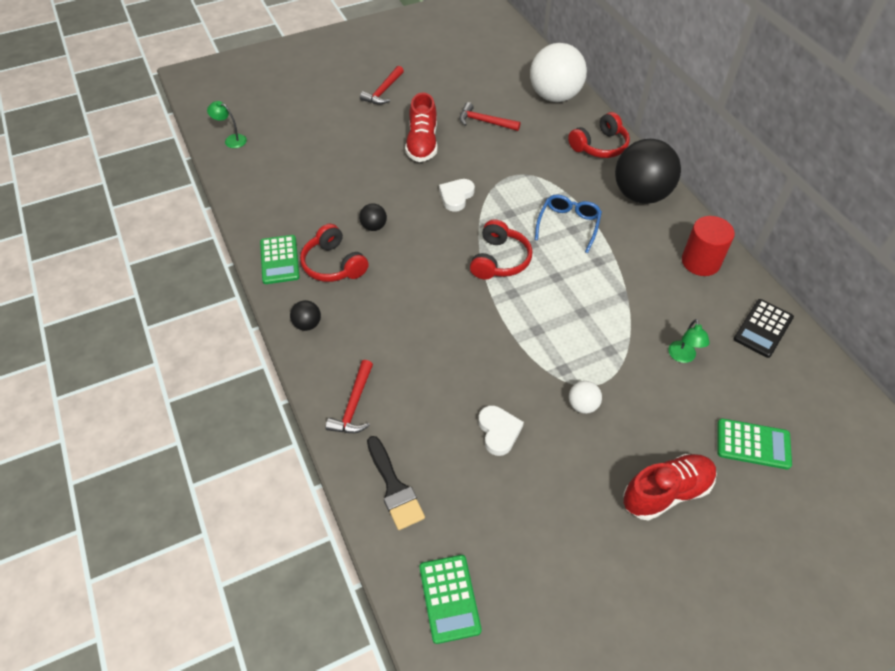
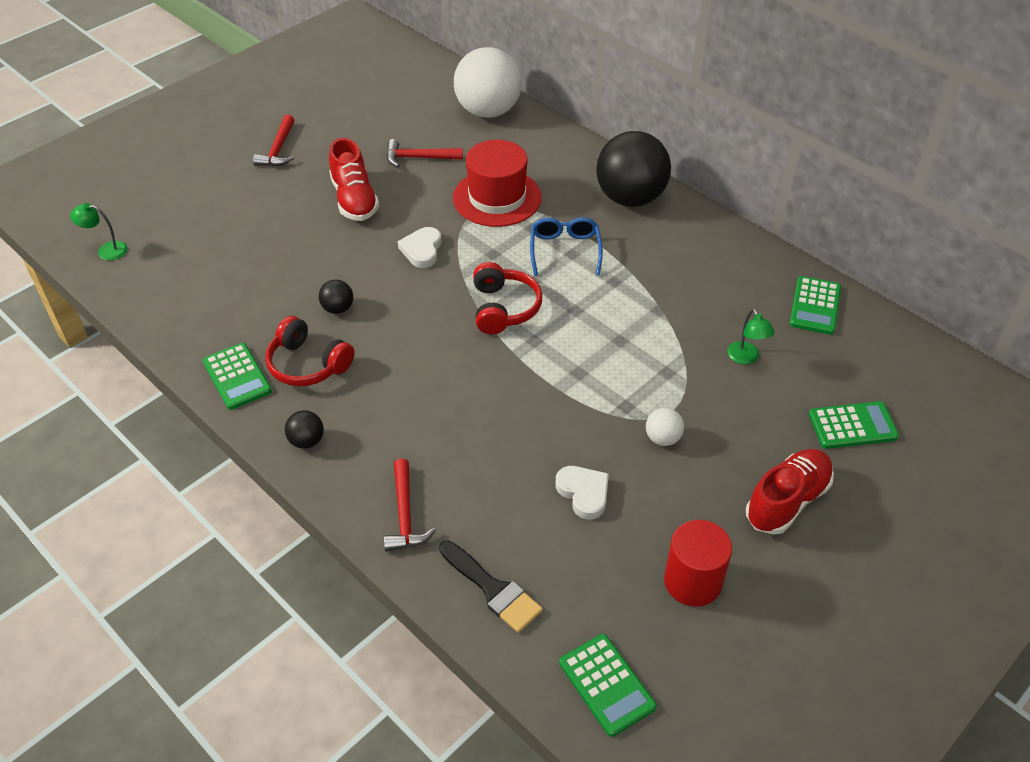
camera: 20 degrees left, 5 degrees down
(532, 168) = (497, 198): none -> red hat
(600, 146) = (563, 155): red headphones -> none
(700, 262) = (723, 254): red cylinder -> red cylinder (692, 581)
(763, 328) = (815, 306): black calculator -> green calculator

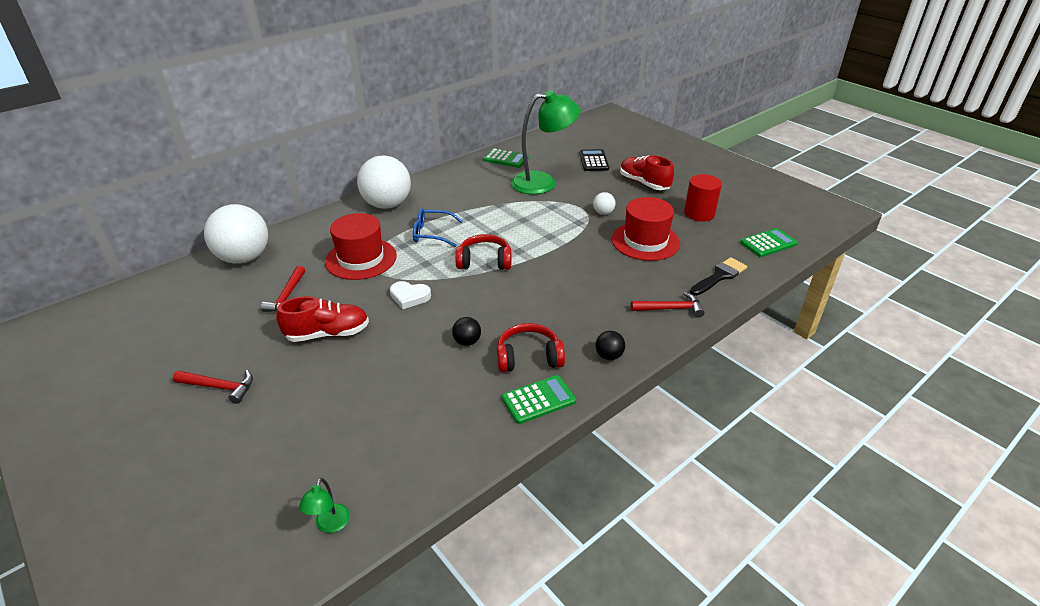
camera: 85 degrees left, 10 degrees down
(308, 364) = (528, 357): red headphones -> red headphones turned 135 degrees counterclockwise
(584, 493) = (645, 241): white heart -> red hat
(630, 198) = (387, 205): black ball -> white ball
(746, 358) = (543, 182): green lamp -> green lamp, size x2.47
(852, 426) = (593, 161): green calculator -> black calculator

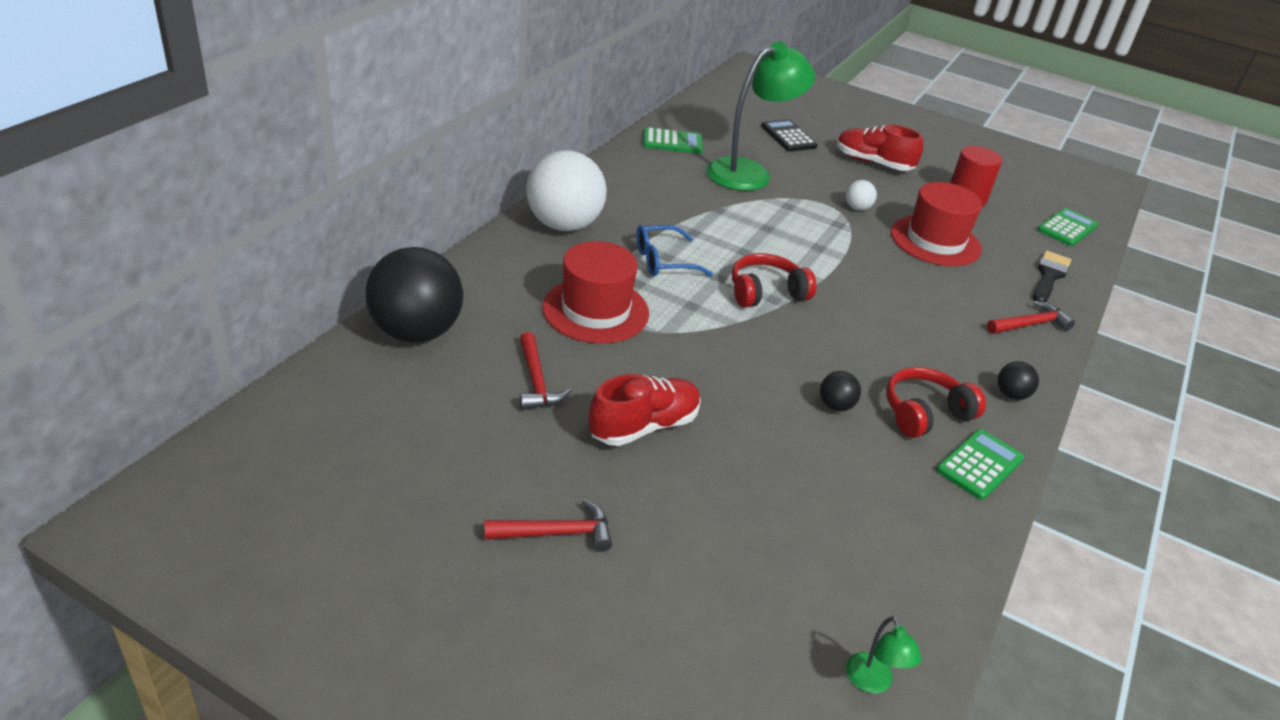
camera: 25 degrees left, 0 degrees up
(244, 258) = (416, 332): white ball -> black ball
(409, 297) = (710, 356): white heart -> none

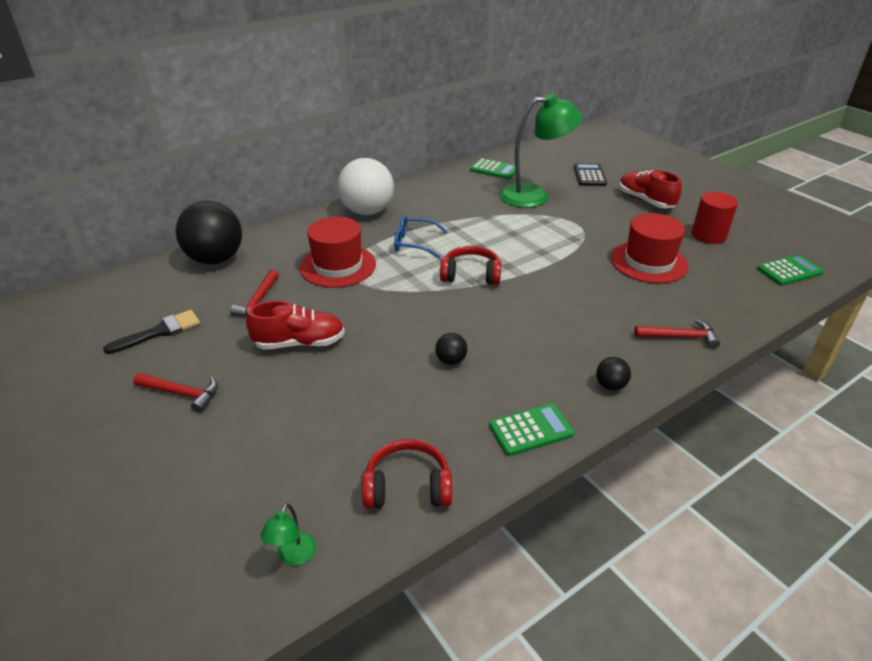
camera: 30 degrees right, 0 degrees up
(857, 208) = (601, 230): white ball -> none
(925, 413) = (519, 382): red headphones -> red headphones (407, 487)
(1049, 276) = (735, 304): black brush -> black brush (160, 332)

